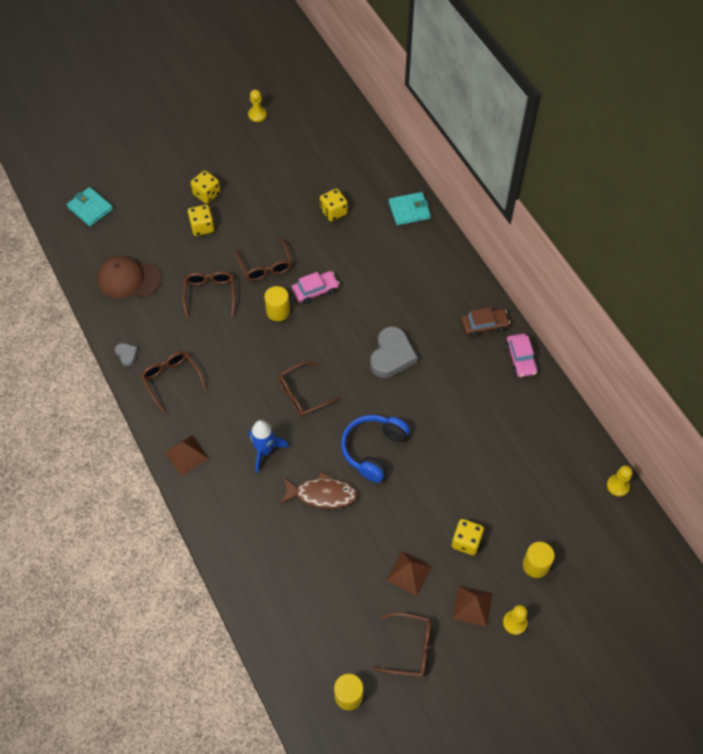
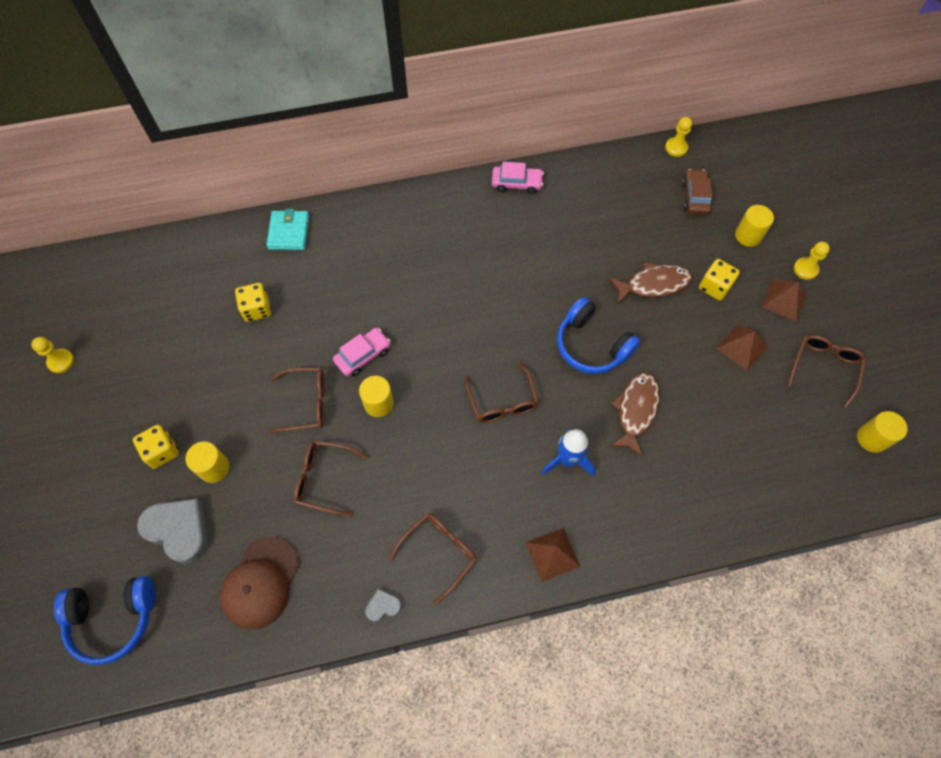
camera: 75 degrees left, 5 degrees up
(90, 208) = (113, 619): turquoise wallet -> blue headphones
(171, 380) = (439, 553): brown glasses -> brown glasses turned 150 degrees clockwise
(202, 227) = (214, 468): yellow dice -> yellow cylinder
(315, 290) = (363, 355): pink car -> pink car turned 60 degrees clockwise
(392, 355) = (477, 298): grey heart -> grey heart (179, 530)
(451, 489) = (653, 284): none -> brown fish
(484, 325) = (466, 203): brown car -> brown car (695, 197)

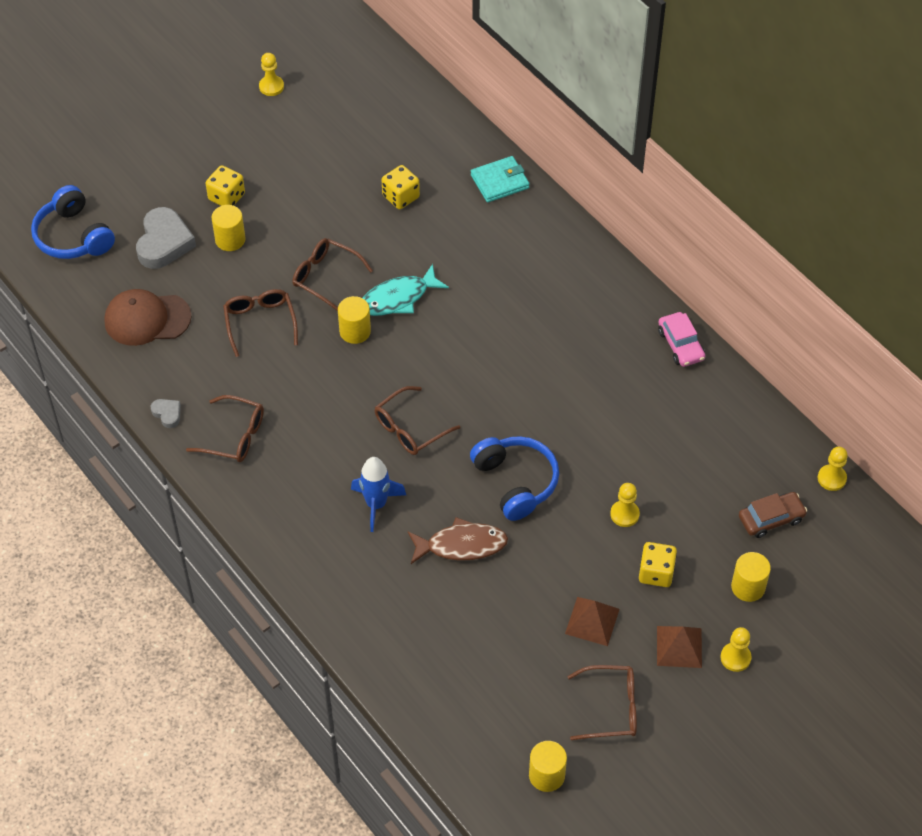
camera: 65 degrees right, 10 degrees down
(306, 403) = (325, 277): brown glasses -> brown glasses turned 150 degrees clockwise
(363, 355) = (398, 298): pink car -> turquoise fish
(552, 554) = (275, 524): brown pyramid -> none
(591, 345) = (516, 482): blue headphones -> blue headphones turned 135 degrees clockwise
(653, 284) = (624, 514): brown fish -> yellow pawn

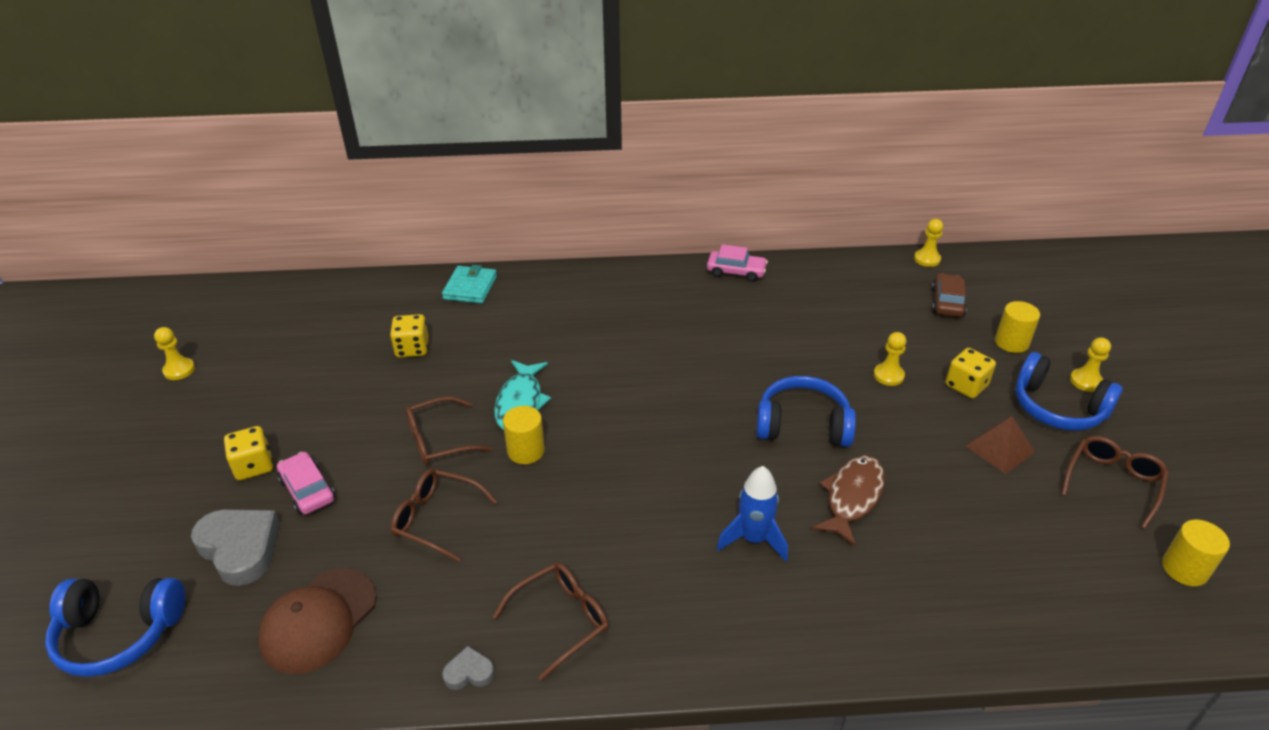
camera: 55 degrees left, 15 degrees down
(230, 240) = (307, 490): yellow cylinder -> pink car
(410, 428) = (680, 467): brown glasses -> none
(679, 646) = (1057, 408): brown pyramid -> blue headphones

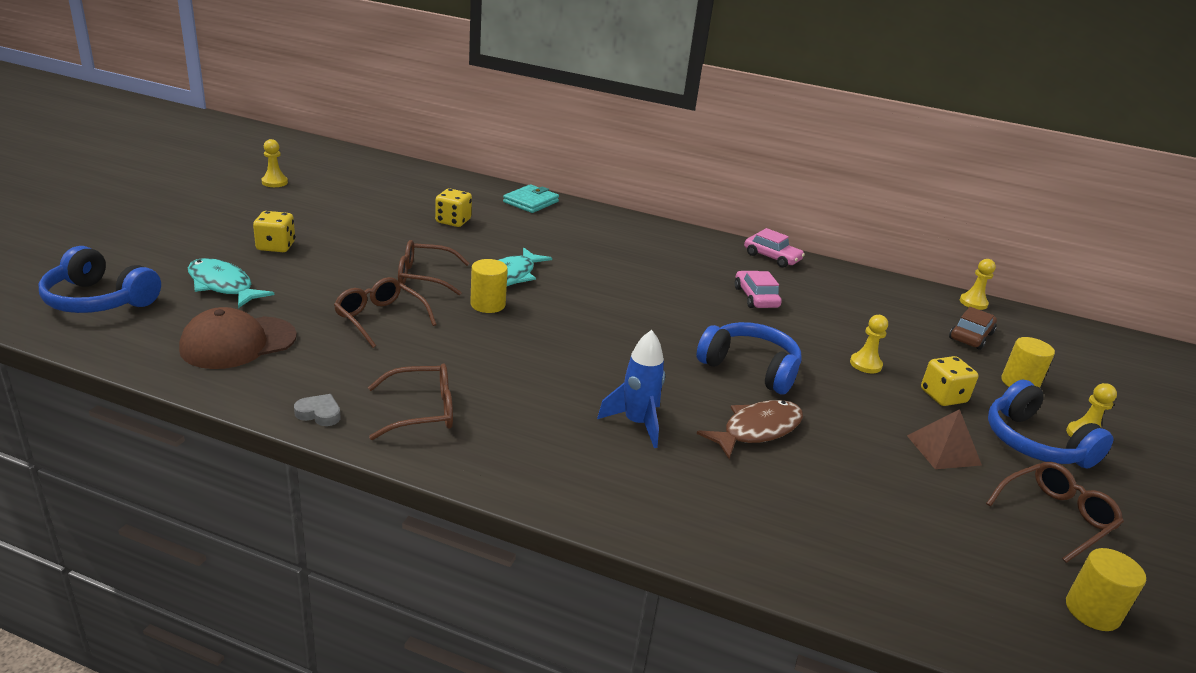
camera: 20 degrees right, 10 degrees down
(240, 548) = (223, 285): grey heart -> turquoise fish
(307, 490) = (300, 271): pink car -> pink car (755, 297)

